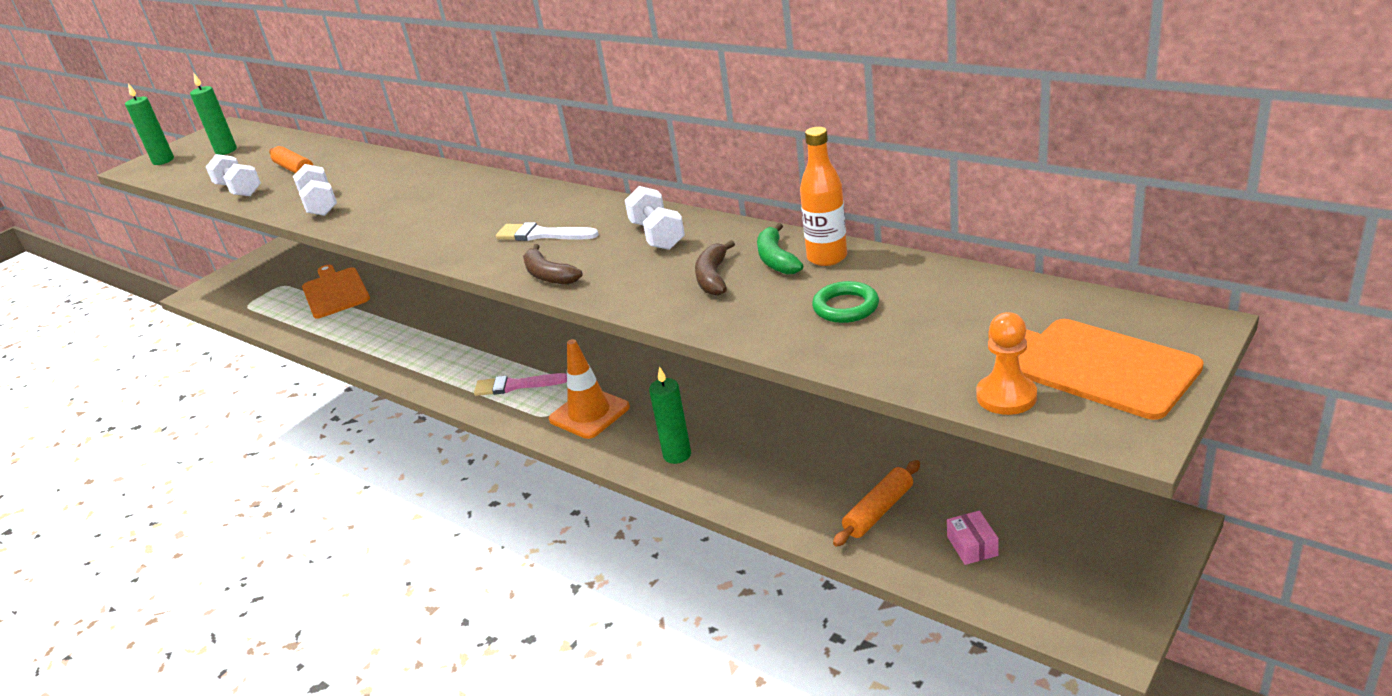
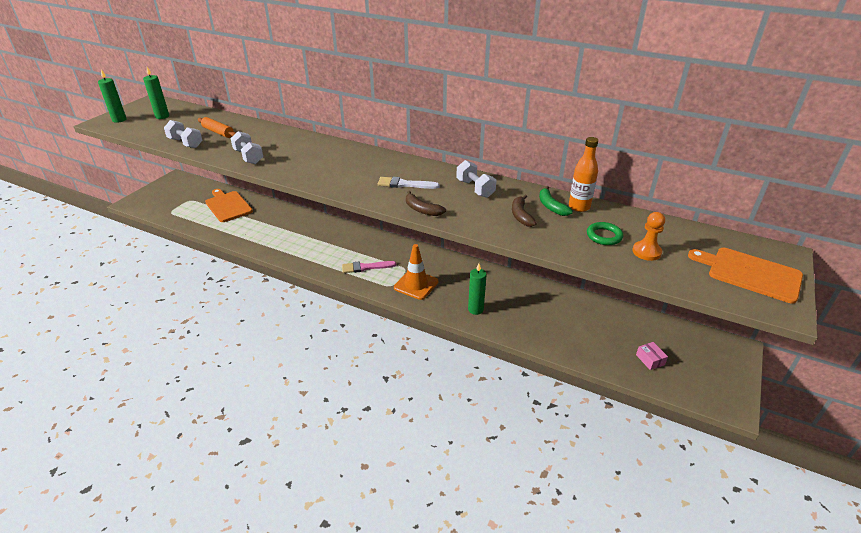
camera: 15 degrees left, 5 degrees up
(878, 511) = (596, 341): orange rolling pin -> none
(1006, 396) = (713, 289): orange pawn -> orange pawn (646, 252)

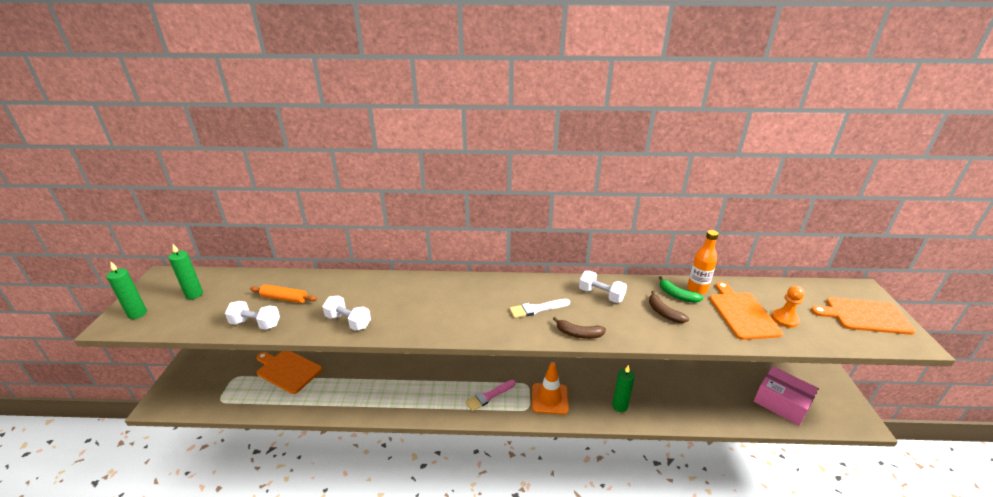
camera: 25 degrees left, 5 degrees down
(604, 236) = (742, 313): green ring -> orange cutting board
(650, 360) = (781, 403): pink box -> pink box, size x2.21

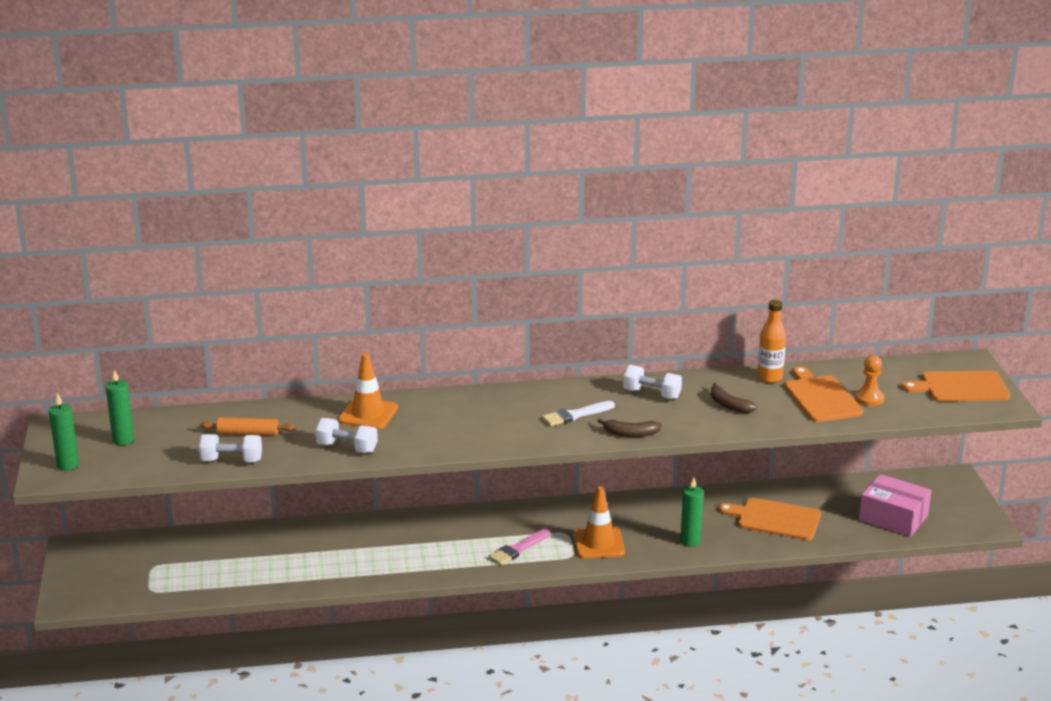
camera: 10 degrees left, 5 degrees down
(288, 370) = (225, 551): orange cutting board -> orange cutting board (775, 519)
(380, 290) = (368, 414): none -> orange traffic cone
(677, 295) = (745, 386): green banana -> none

